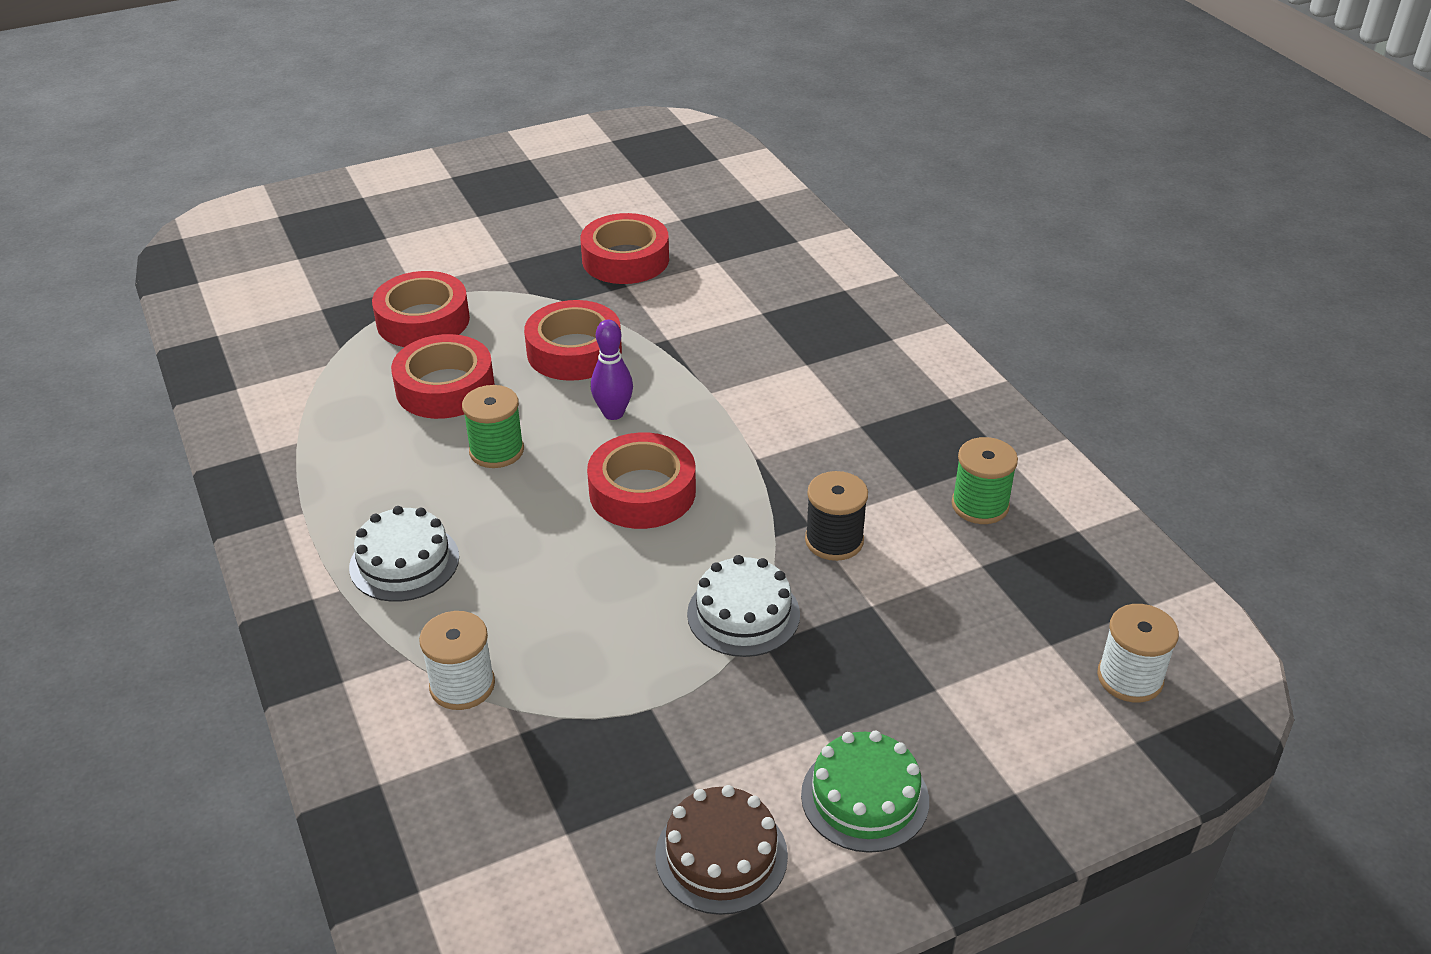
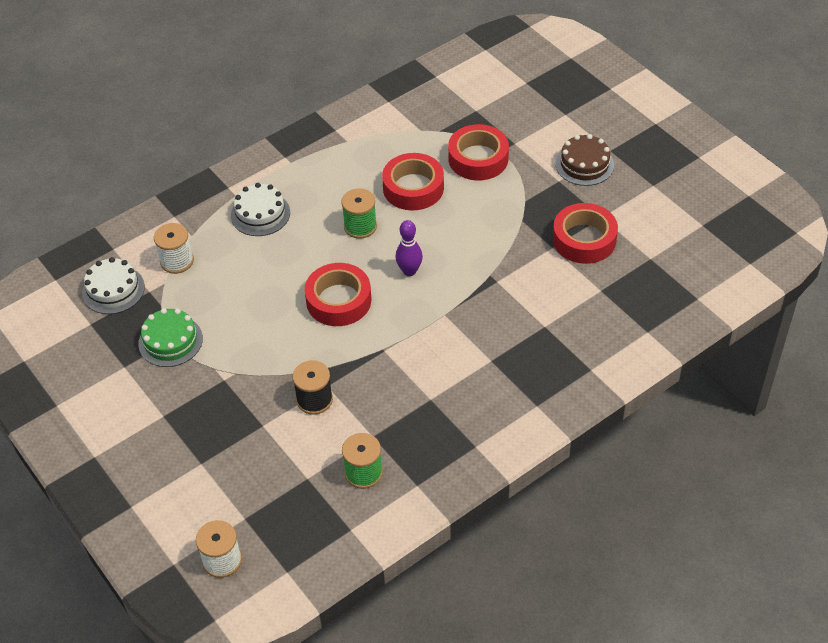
camera: 80 degrees right, 10 degrees up
(574, 351) = (468, 238): red tape -> none
(721, 855) = (81, 385): brown cake -> brown cake (584, 164)
(743, 614) = (245, 366): white cake -> white cake (113, 290)
(865, 797) = (121, 439): green cake -> green cake (170, 341)

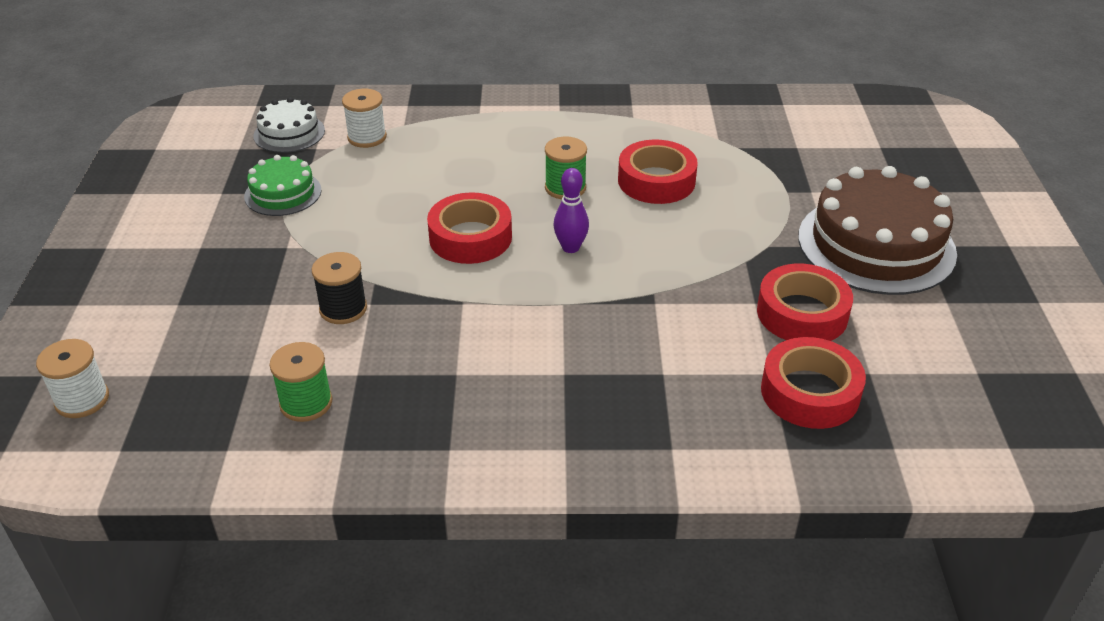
camera: 35 degrees right, 10 degrees down
(260, 214) = (483, 136): white cake -> none
(478, 158) = (754, 187): red tape -> red tape (810, 392)
(584, 164) = (876, 244): brown cake -> brown cake, size x1.92

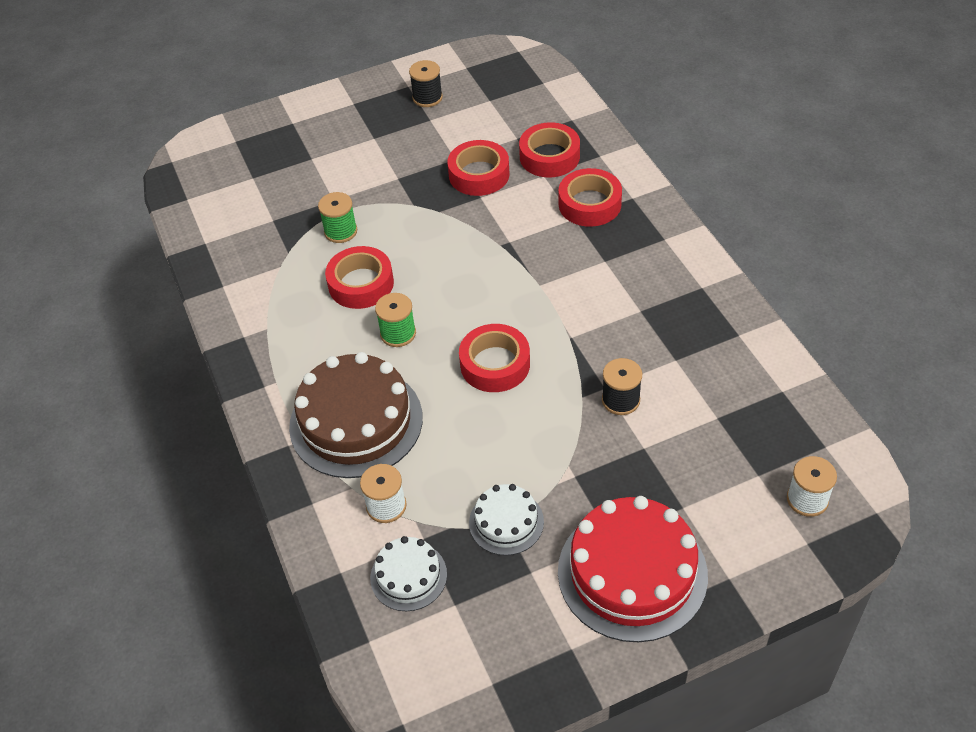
camera: 110 degrees left, 10 degrees up
(153, 247) = (632, 573): none -> red cake
(283, 193) = (506, 522): green cake -> white cake
(306, 403) = (718, 372): green spool -> green spool (340, 231)
(570, 247) = (474, 303): purple bowling pin -> none
(683, 398) = (589, 204): none -> red tape
(876, 244) = (384, 157): brown cake -> brown cake (356, 422)
(1002, 312) = (427, 98): none -> black spool

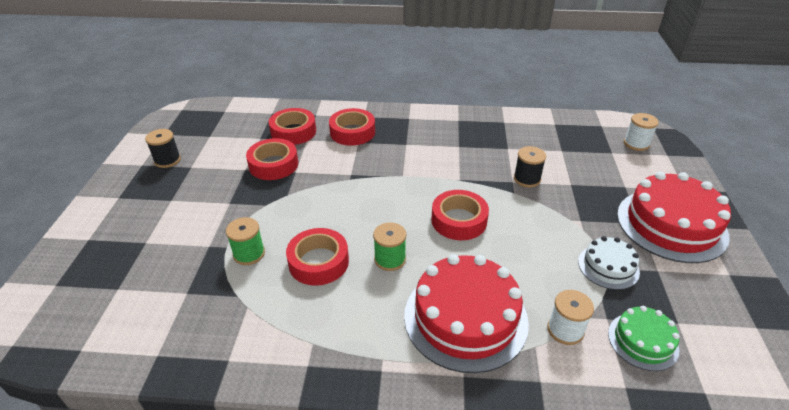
camera: 65 degrees left, 10 degrees down
(356, 422) = (465, 318): brown cake -> red cake
(408, 576) = (642, 341): white cake -> green cake

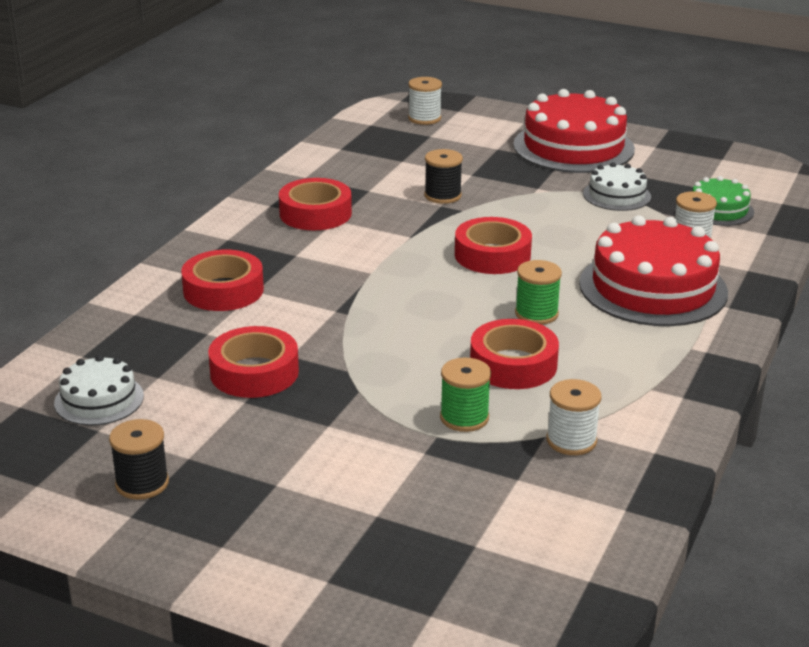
camera: 70 degrees left, 10 degrees down
(233, 310) = (571, 440): none -> white spool
(235, 128) = (99, 399): none -> white cake
(293, 132) = (170, 342): red tape -> red tape (315, 213)

